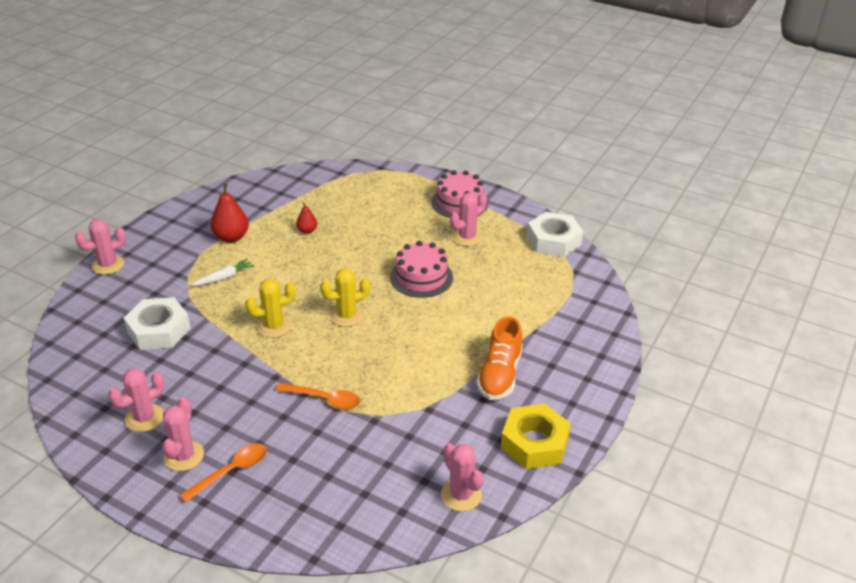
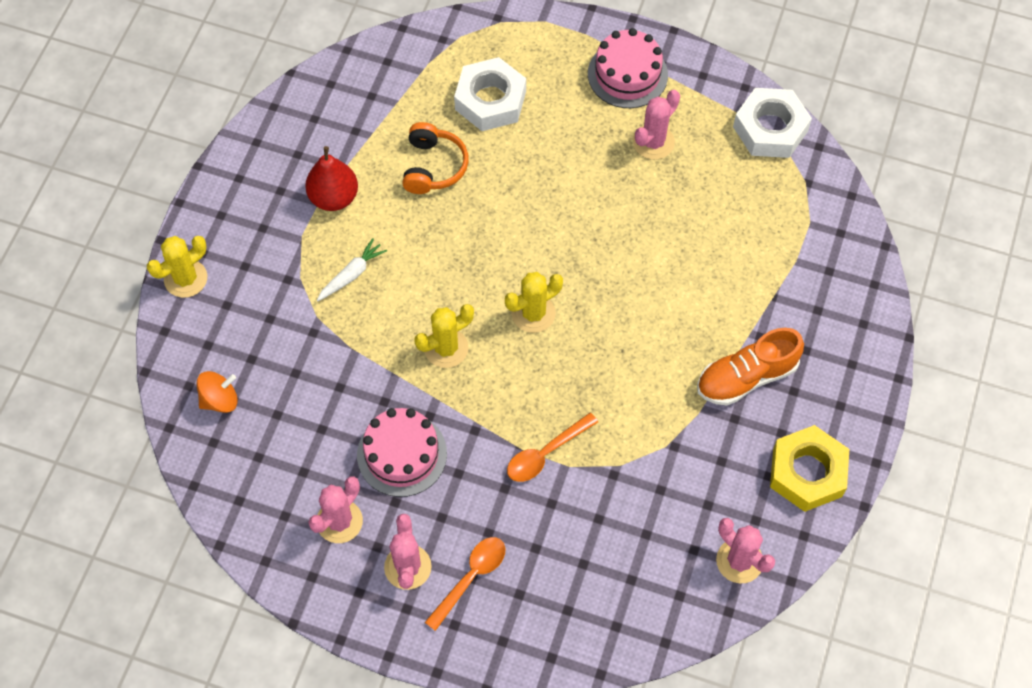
camera: 10 degrees left, 25 degrees up
(94, 332) = (220, 400): none -> orange spinning top
(108, 265) = (185, 278): pink cactus -> yellow cactus
(159, 330) = (301, 381): white nut -> white nut (490, 100)
(307, 231) = (433, 166): red pear -> orange headphones
(324, 399) = (545, 453): orange spoon -> orange spoon turned 135 degrees clockwise
(421, 277) = (610, 228): pink cake -> pink cake (402, 454)
(499, 375) = (746, 377): orange shoe -> orange shoe turned 60 degrees clockwise

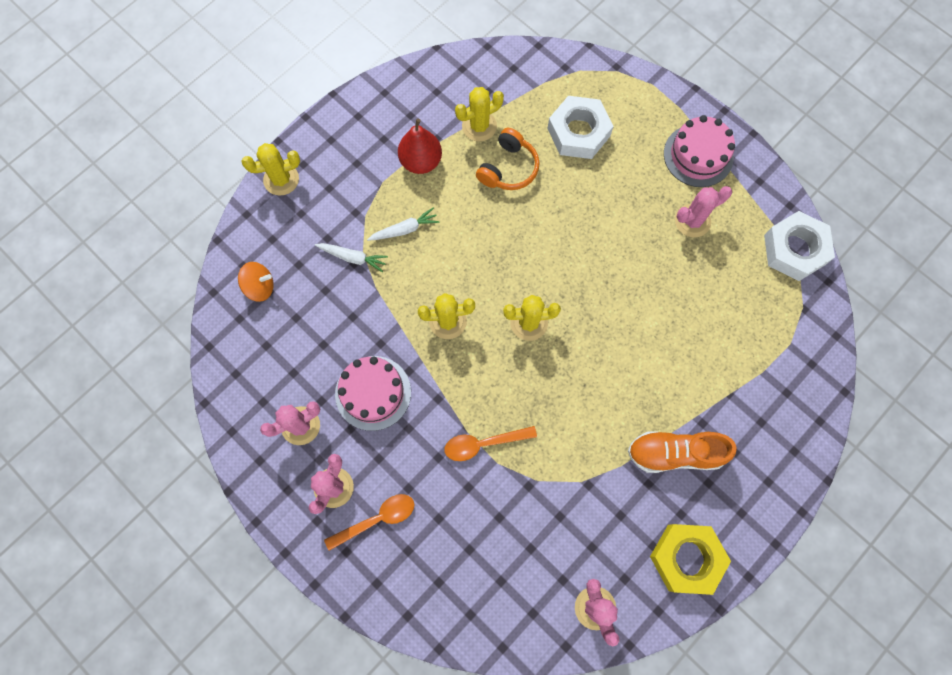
camera: 25 degrees right, 10 degrees up
(308, 327) = (352, 257): none -> white carrot
(379, 136) = (479, 126): none -> yellow cactus

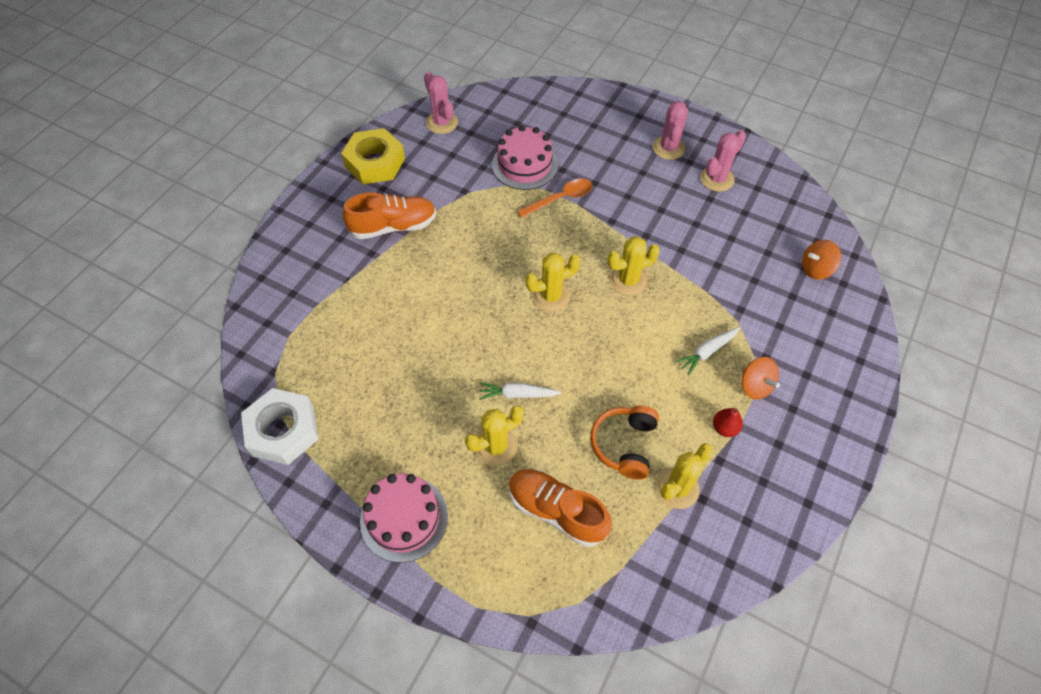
camera: 165 degrees right, 15 degrees down
(281, 179) = (860, 371): yellow cactus -> yellow cactus (496, 447)
(352, 257) = (744, 313): white carrot -> white carrot (518, 394)
(373, 393) = (669, 213): pink cake -> pink cake (524, 165)
(377, 519) = (625, 137): orange spoon -> none
(378, 189) = (755, 386): none -> orange spinning top
(421, 161) = (724, 428): red pear -> red pear, size x0.56
(578, 132) = (556, 511): white nut -> orange shoe
(692, 221) = (401, 435): pink cactus -> none

